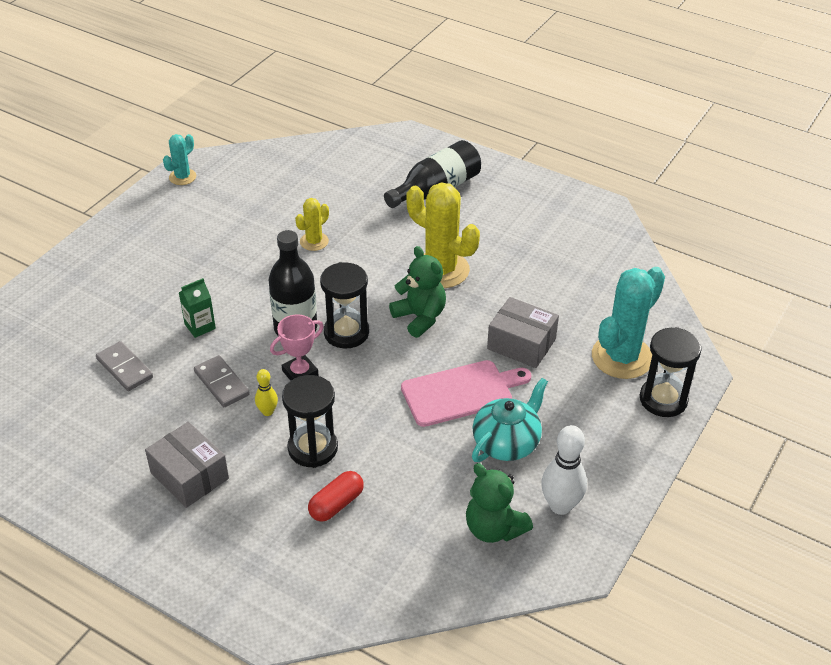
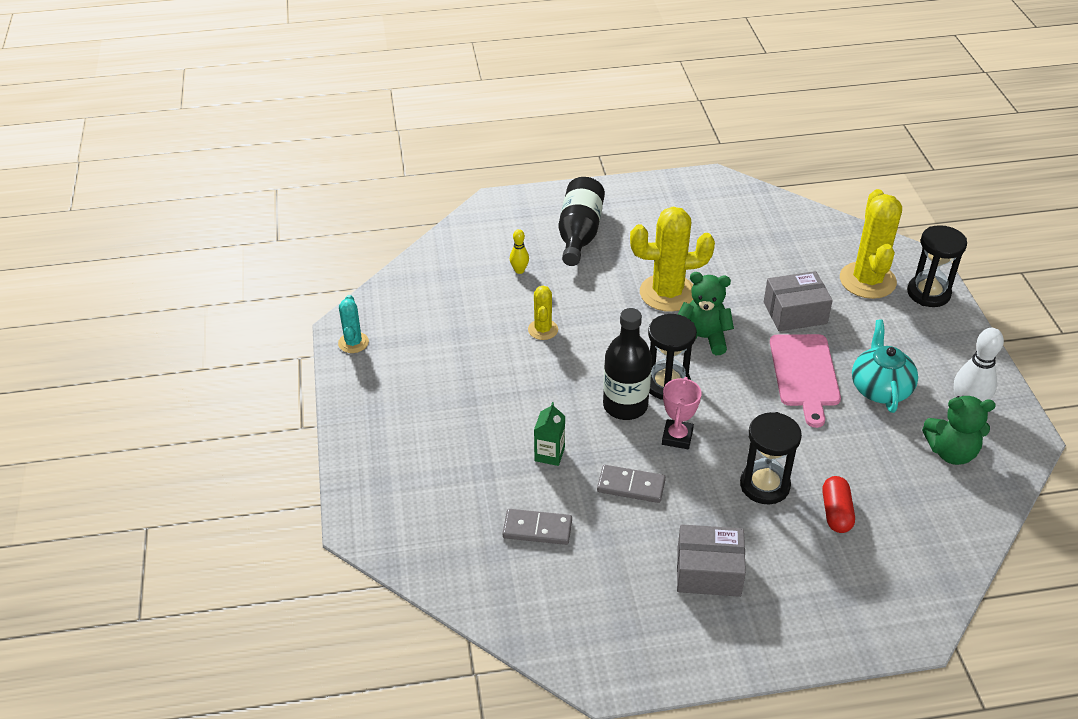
camera: 40 degrees left, 0 degrees up
(267, 412) = (695, 482): yellow bowling pin -> yellow bowling pin (519, 270)
(461, 392) = (804, 374): pink cutting board -> pink cutting board turned 150 degrees clockwise
(622, 357) = (867, 280): turquoise cactus -> yellow cactus

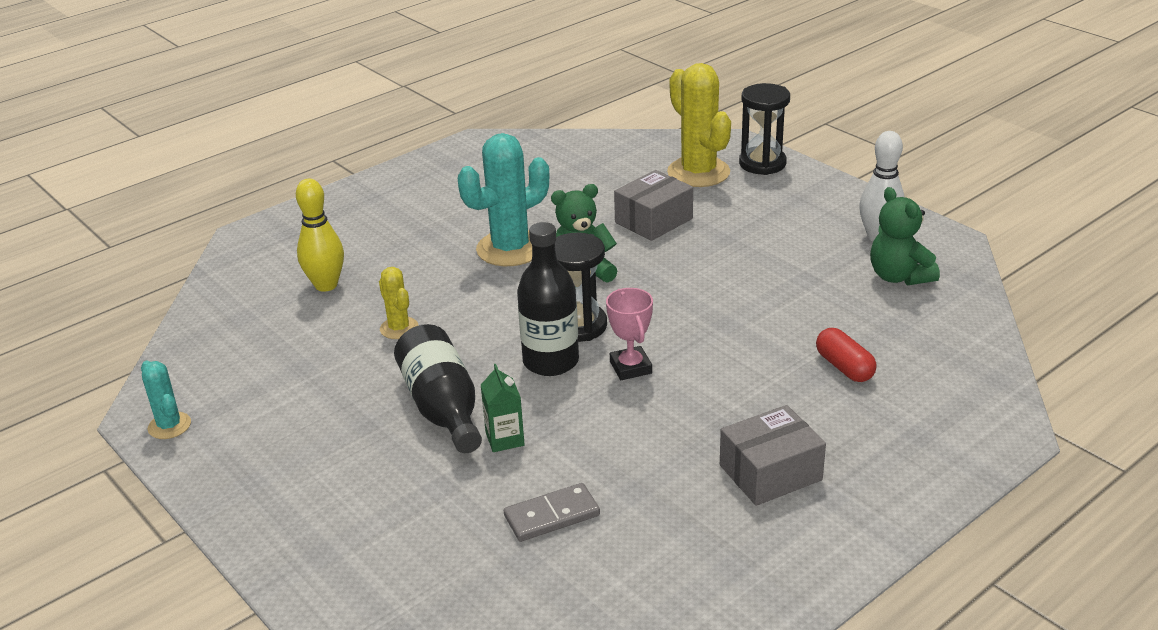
camera: 30 degrees left, 10 degrees down
(519, 270) = (326, 285): yellow bowling pin -> yellow bowling pin, size x1.83
(579, 234) = (369, 231): black bottle -> black bottle (442, 408)
(631, 486) = (620, 430): grey domino -> none
(667, 293) = (510, 249): yellow cactus -> turquoise cactus
(764, 485) = (756, 373): black hourglass -> none
(804, 374) = (708, 266): pink cutting board -> none
(880, 388) = (789, 251): turquoise teapot -> none
(951, 452) = (899, 277): green teddy bear -> green teddy bear turned 90 degrees clockwise

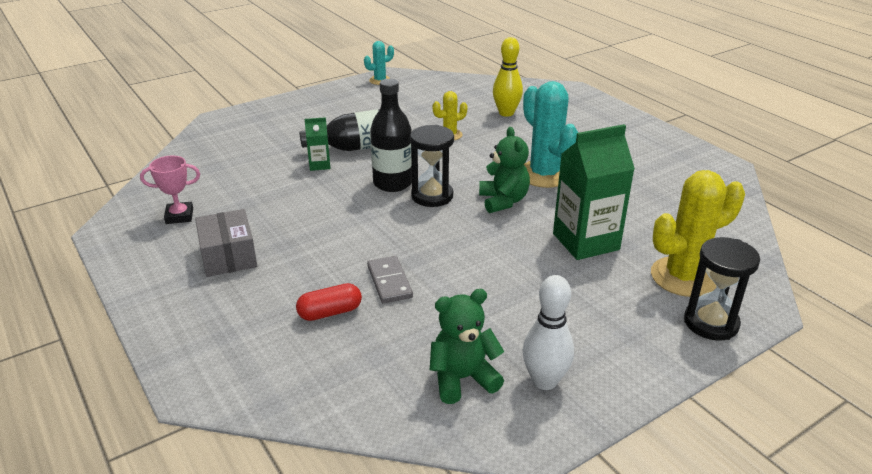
camera: 95 degrees right, 0 degrees up
(552, 516) = (242, 176): grey domino -> grey domino (389, 282)
(630, 367) = (373, 212): pink trophy -> pink trophy (179, 216)
(653, 220) = (585, 242): grey box -> green carton

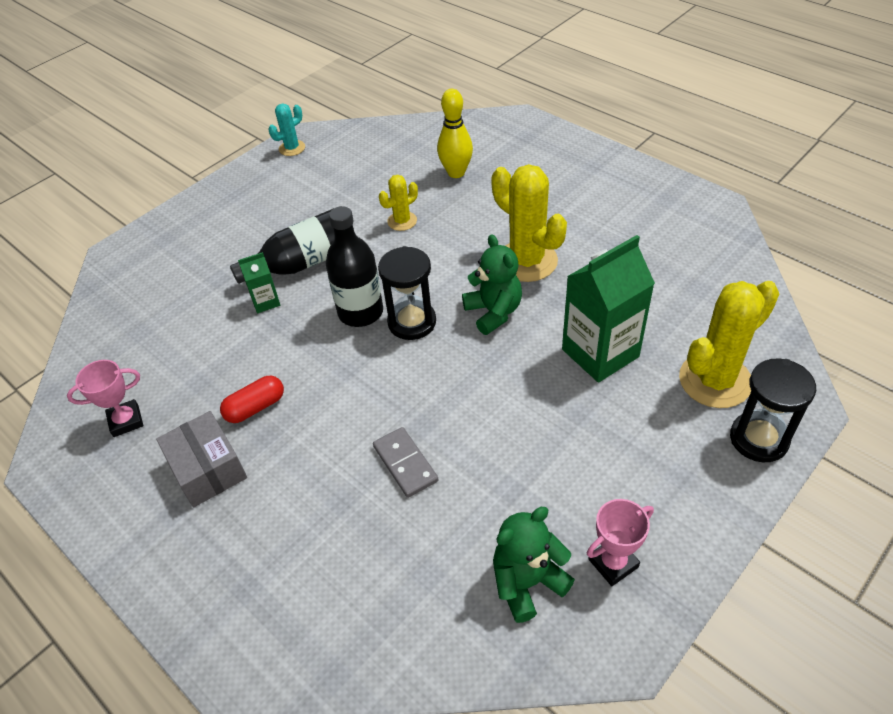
camera: 10 degrees left, 15 degrees up
(330, 312) = (353, 525): red capsule -> red capsule (255, 407)
(544, 174) = (527, 261): turquoise cactus -> yellow cactus
(544, 381) = (613, 563): white bowling pin -> pink trophy

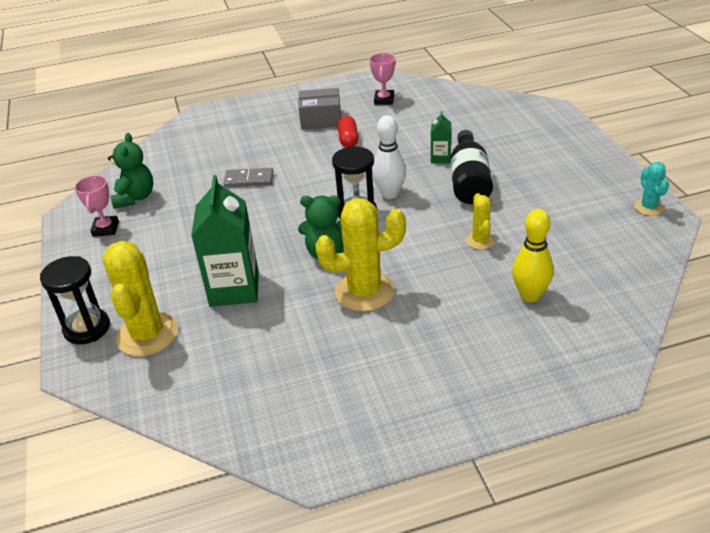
camera: 120 degrees right, 10 degrees down
(360, 312) = (390, 194): black bottle -> white bowling pin

